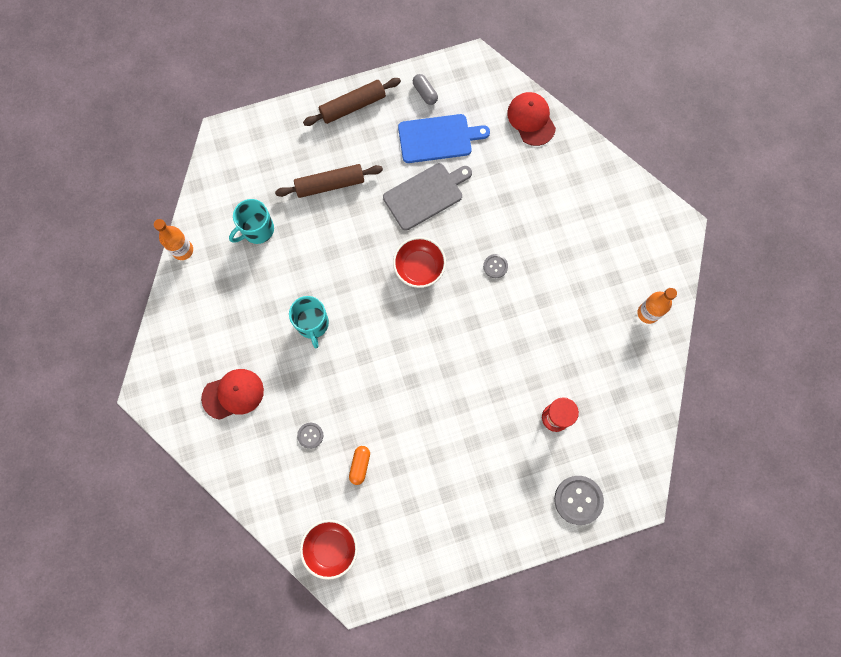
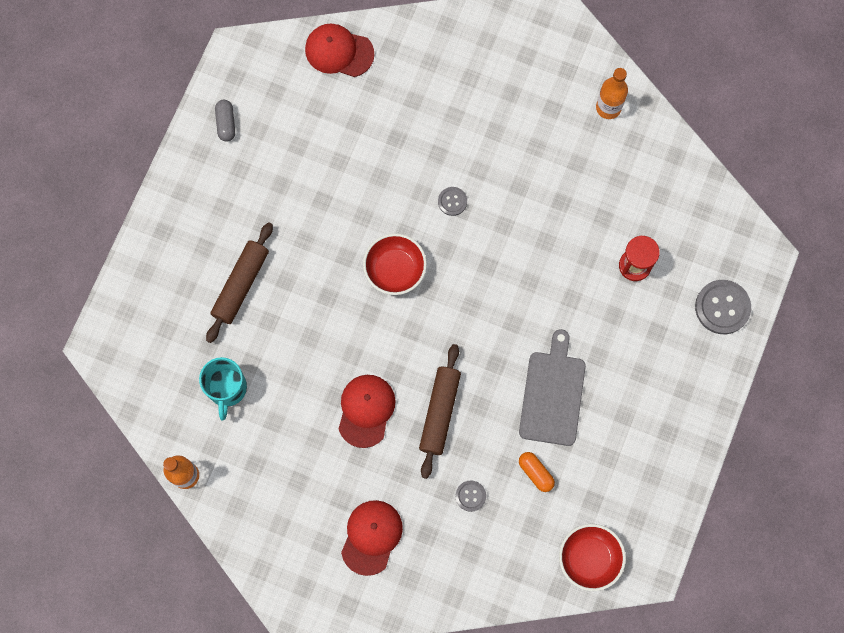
camera: 50 degrees left, 0 degrees up
(312, 324) = (366, 410): turquoise mug -> red cap
(353, 106) = (179, 200): brown rolling pin -> brown rolling pin (440, 412)
(425, 93) = (226, 123): grey capsule -> grey capsule turned 75 degrees clockwise
(425, 195) = (329, 206): grey cutting board -> grey cutting board (552, 394)
(438, 138) = (282, 149): blue cutting board -> none

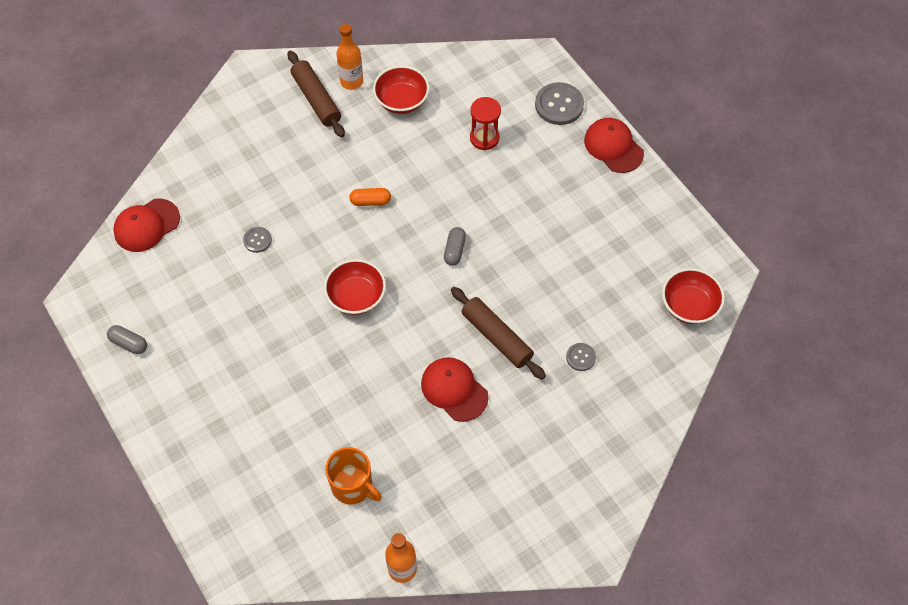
camera: 55 degrees left, 15 degrees down
(227, 389) = (353, 486): turquoise mug -> orange mug
(241, 285) = (273, 418): brown rolling pin -> brown rolling pin (316, 99)
(371, 537) = (562, 452): red cap -> red cap (613, 147)
(452, 201) = (335, 223): grey button -> grey button (257, 240)
(498, 319) = (454, 250): none -> grey capsule
(535, 473) = (595, 300): orange capsule -> orange capsule (370, 201)
(552, 394) = (541, 251): grey cutting board -> none
(620, 165) = (401, 101): none -> red bowl

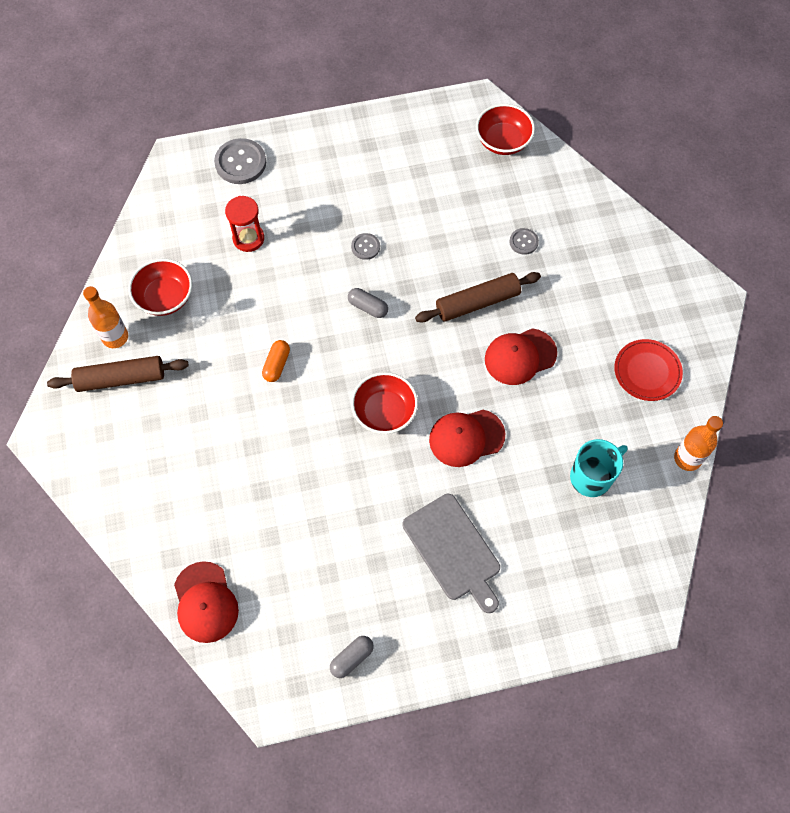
camera: 70 degrees left, 5 degrees up
(245, 391) = (453, 550): none -> grey cutting board
(257, 240) = (276, 489): grey button -> grey button (365, 247)
(353, 486) = (592, 477): orange mug -> turquoise mug
(483, 508) = (647, 371): none -> red plate
(613, 147) = (310, 136): red cap -> red cap (466, 437)

